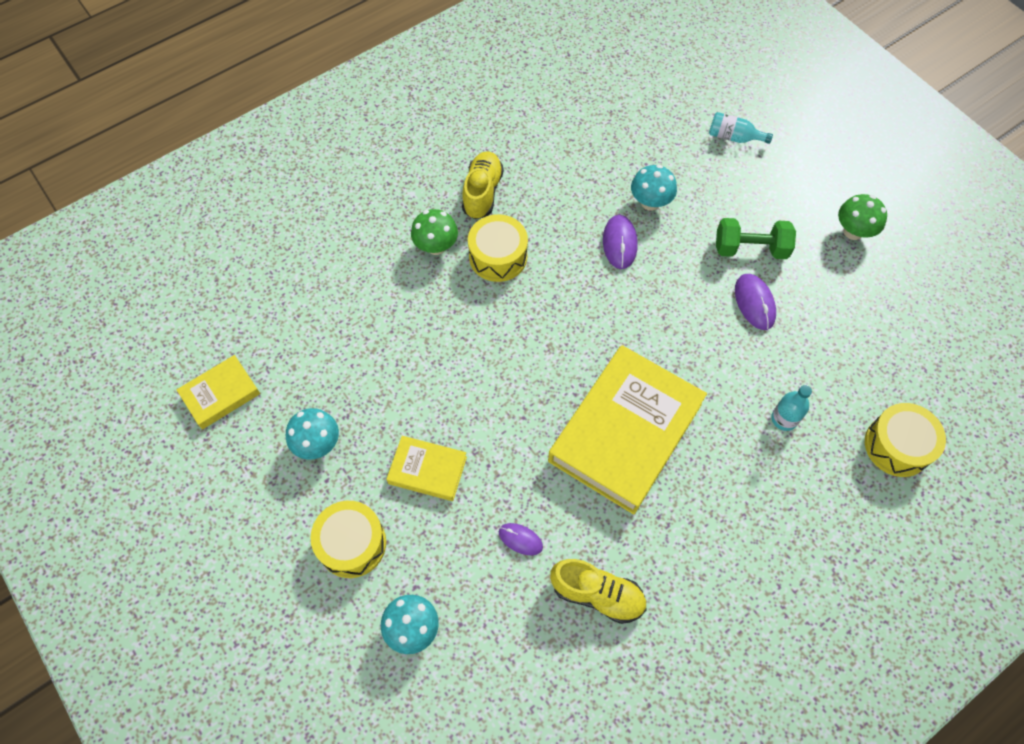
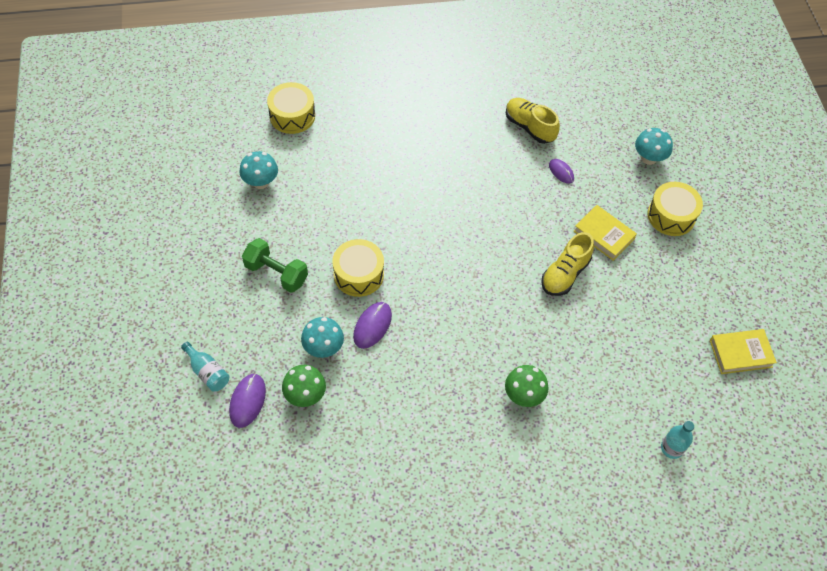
camera: 155 degrees left, 5 degrees down
(317, 444) = (675, 285): turquoise mushroom -> turquoise mushroom (261, 182)
(482, 193) = (459, 427): yellow shoe -> yellow shoe (565, 274)
(498, 256) = (476, 362): yellow drum -> yellow drum (358, 274)
(625, 432) = (457, 198): yellow book -> none
(754, 303) = (306, 235): purple mouse -> purple mouse (247, 401)
(784, 419) = (348, 159): turquoise bottle -> turquoise bottle (672, 448)
(853, 231) = (189, 249): green mushroom -> green mushroom (305, 395)

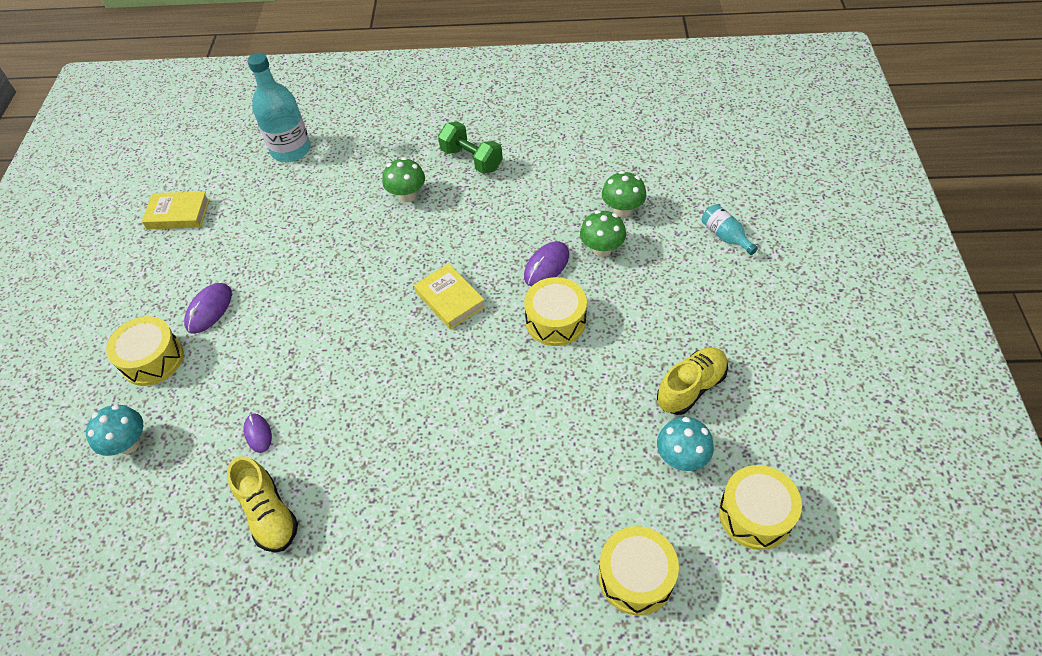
camera: 165 degrees left, 5 degrees down
(215, 153) = (755, 514): none -> yellow drum
(247, 401) = (681, 209): purple mouse -> purple mouse (209, 309)
(276, 273) = (655, 330): green dumbbell -> green dumbbell (471, 159)
(323, 348) = (602, 249): turquoise mushroom -> green mushroom
(565, 274) = (315, 302): yellow shoe -> yellow shoe (691, 387)
(603, 235) = (248, 343): yellow book -> yellow book (450, 299)
(672, 448) = (291, 150): turquoise bottle -> turquoise bottle, size x1.94

